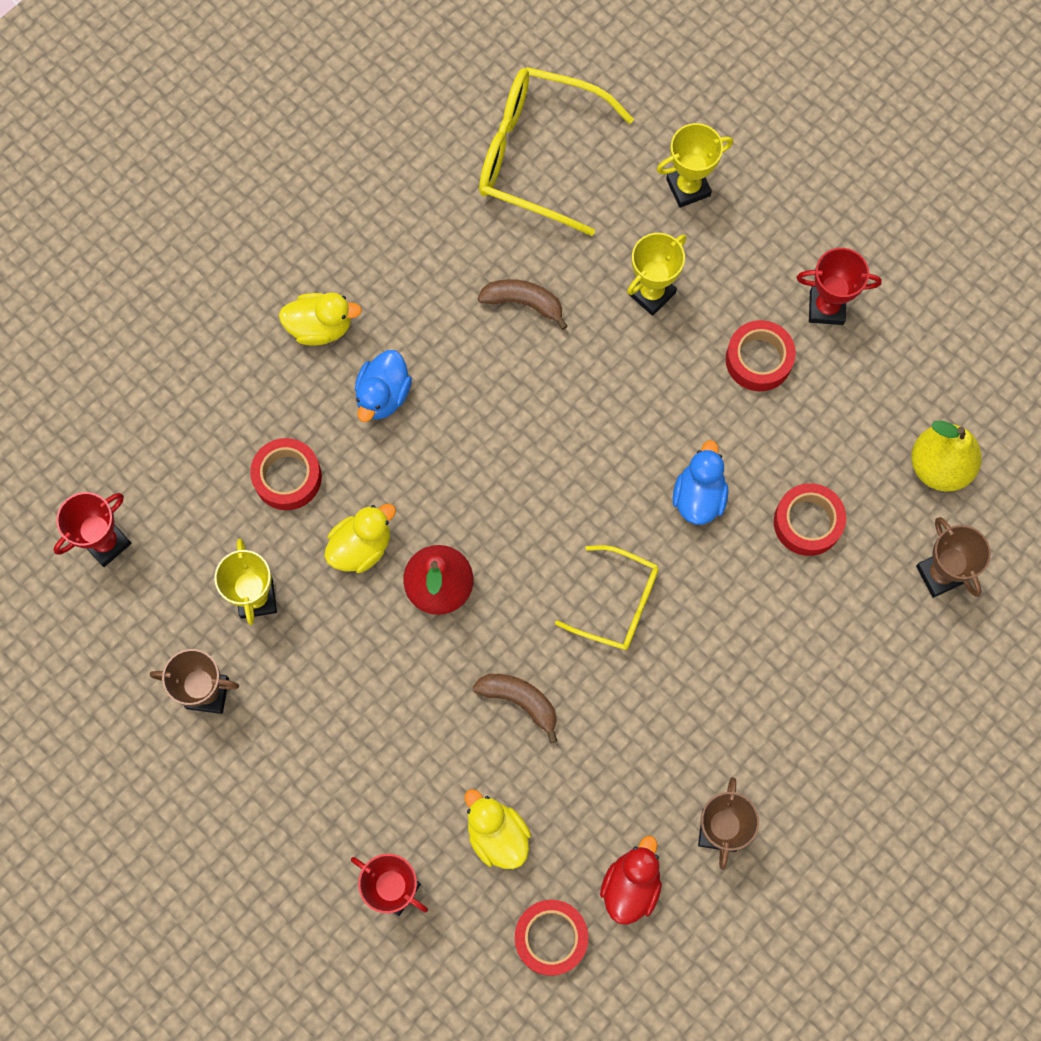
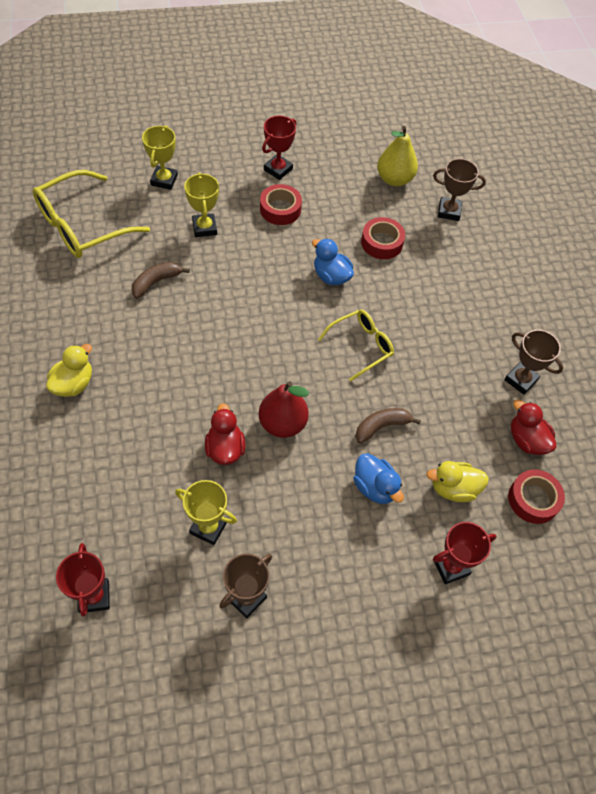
camera: 60 degrees left, 15 degrees down
(287, 477) = (148, 460): red tape -> none
(361, 547) = (225, 448): yellow duck -> red duck
(383, 395) = (144, 379): blue duck -> blue duck (375, 487)

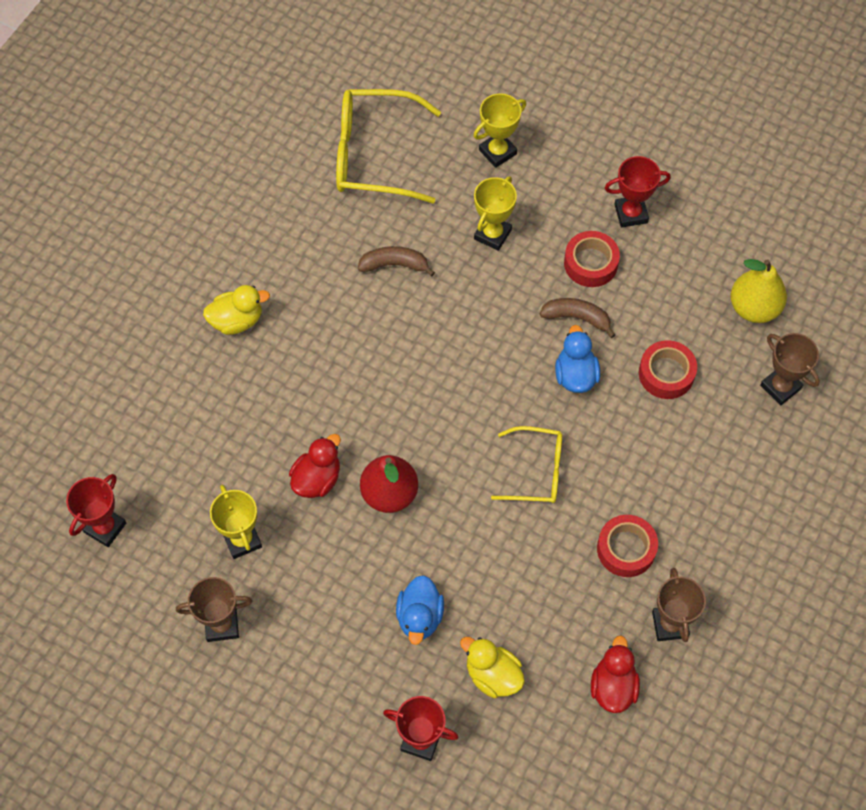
camera: 45 degrees right, 5 degrees up
(381, 427) = (480, 566): brown banana -> brown banana (577, 318)
(533, 499) = (561, 745): red tape -> red tape (626, 549)

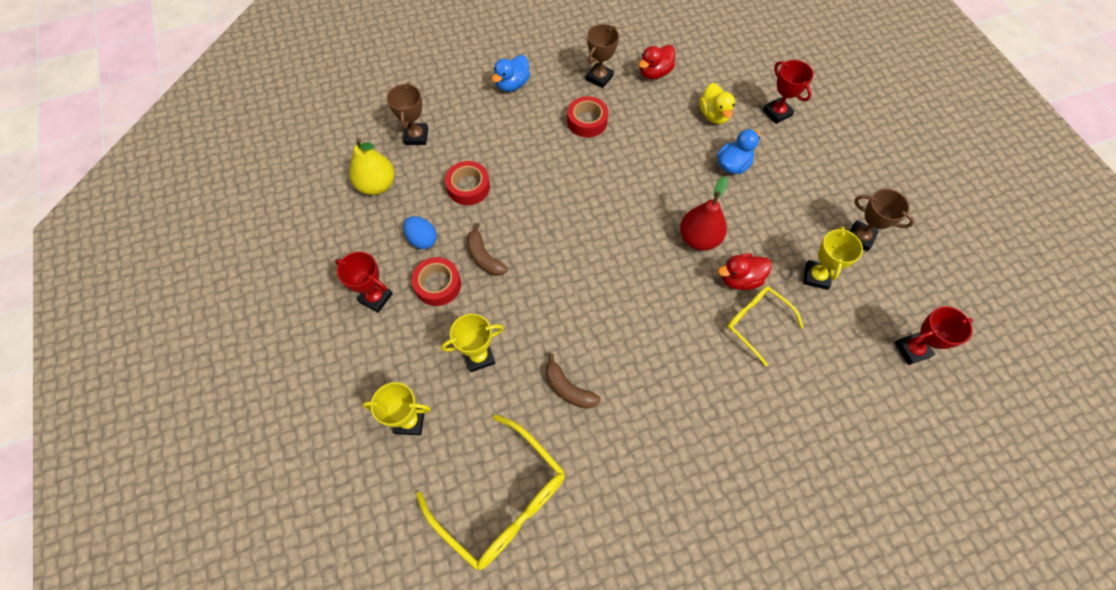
camera: 140 degrees left, 0 degrees up
(237, 320) = (720, 436): yellow duck -> none
(537, 471) = (598, 190): yellow glasses -> yellow glasses (756, 323)
(575, 375) = (521, 224): blue duck -> blue duck (512, 84)
(650, 291) = (422, 239): none -> blue egg

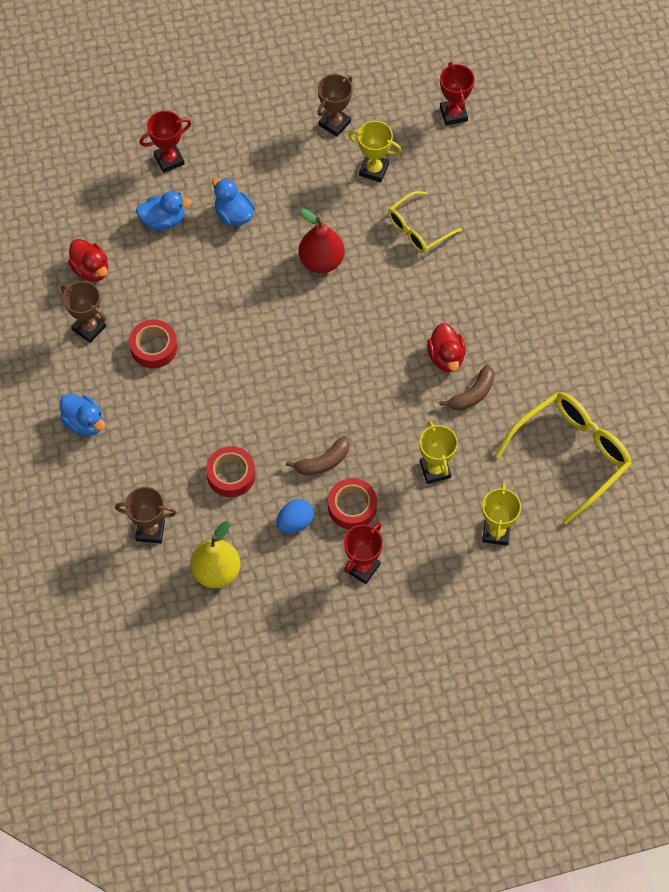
camera: 85 degrees left, 0 degrees up
(714, 115) = (163, 220): yellow duck -> blue duck
(739, 279) = (370, 234): red duck -> red duck (446, 357)

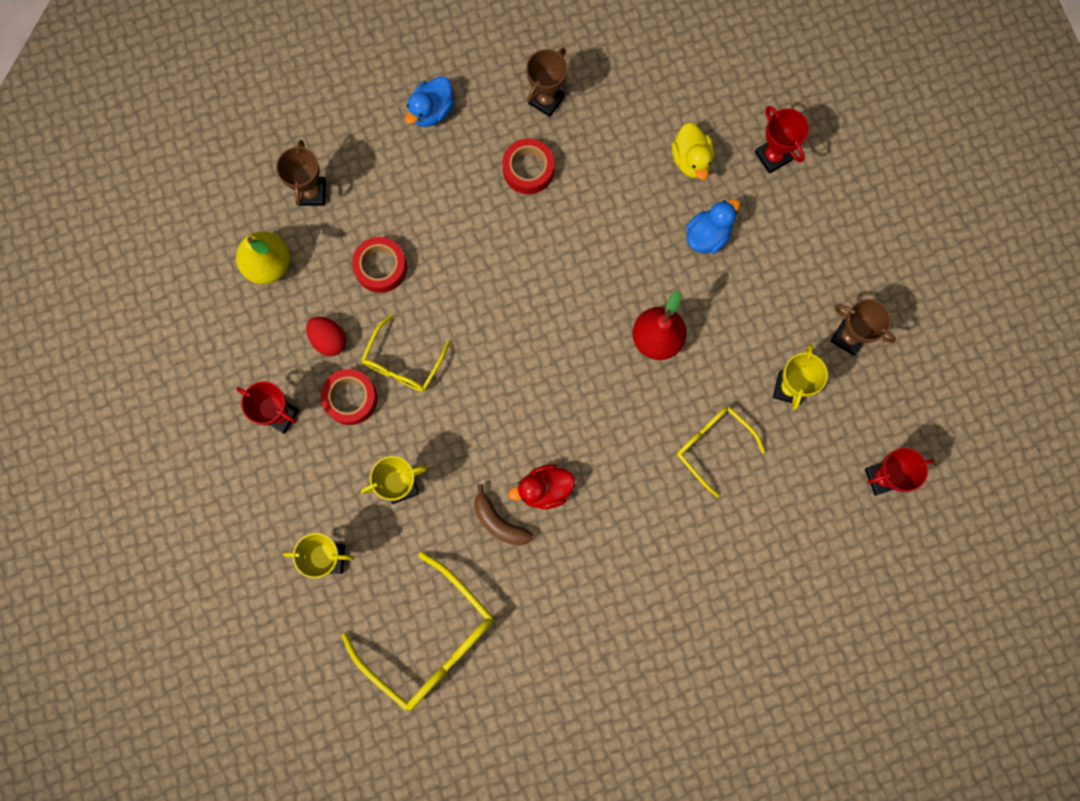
camera: 85 degrees right, 15 degrees up
(91, 269) = (619, 92): red duck -> none
(163, 220) = (691, 160): blue duck -> yellow duck
(295, 522) = (329, 340): blue egg -> red egg
(323, 462) = (403, 363): brown banana -> yellow glasses

